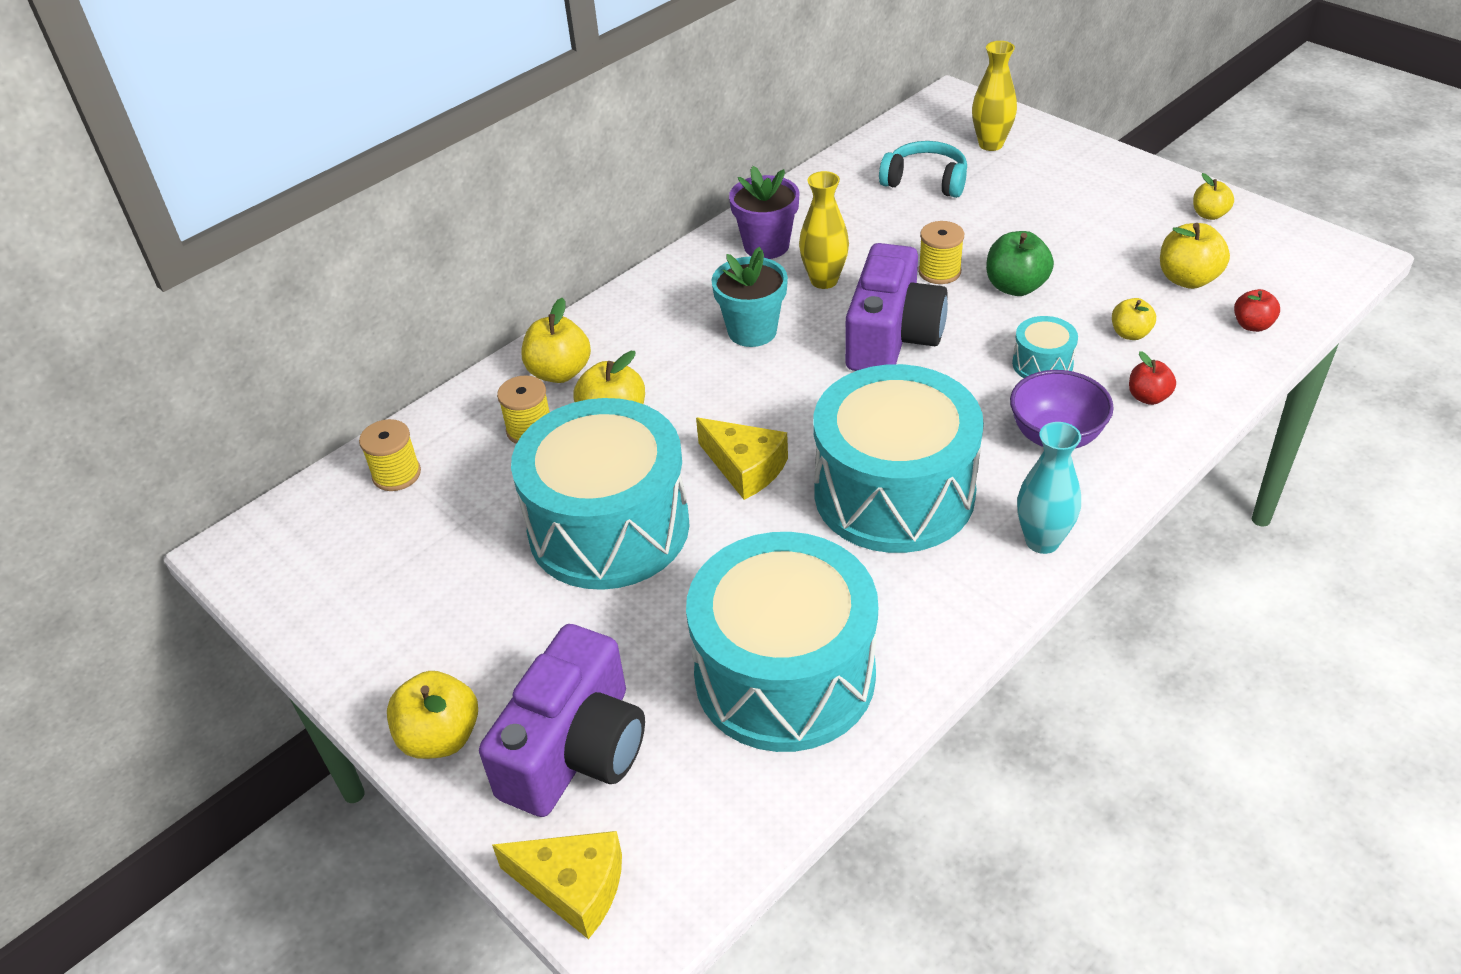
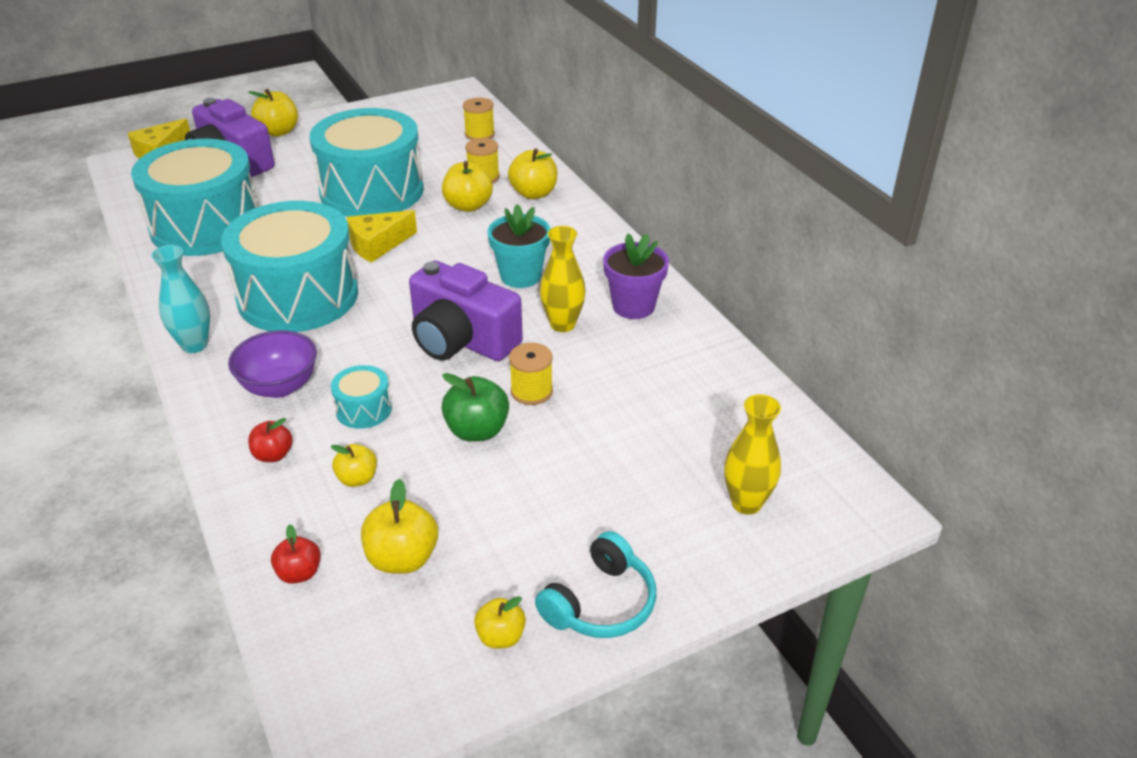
camera: 105 degrees right, 5 degrees down
(925, 181) = (691, 429): turquoise headphones -> turquoise headphones (600, 603)

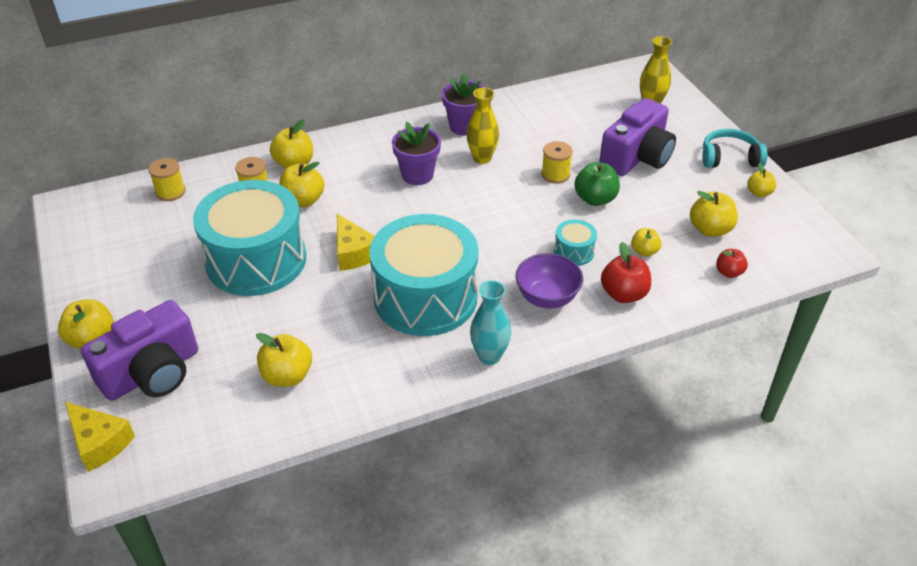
camera: 85 degrees left, 5 degrees up
(206, 226) = (287, 376): turquoise drum -> yellow apple
(273, 455) = (623, 294): red apple -> red apple, size x1.60
(461, 340) = (496, 205): purple camera -> purple camera (637, 157)
(520, 276) = (417, 175): turquoise flower pot -> purple flower pot
(600, 603) = (729, 158): turquoise headphones -> turquoise headphones turned 45 degrees counterclockwise

